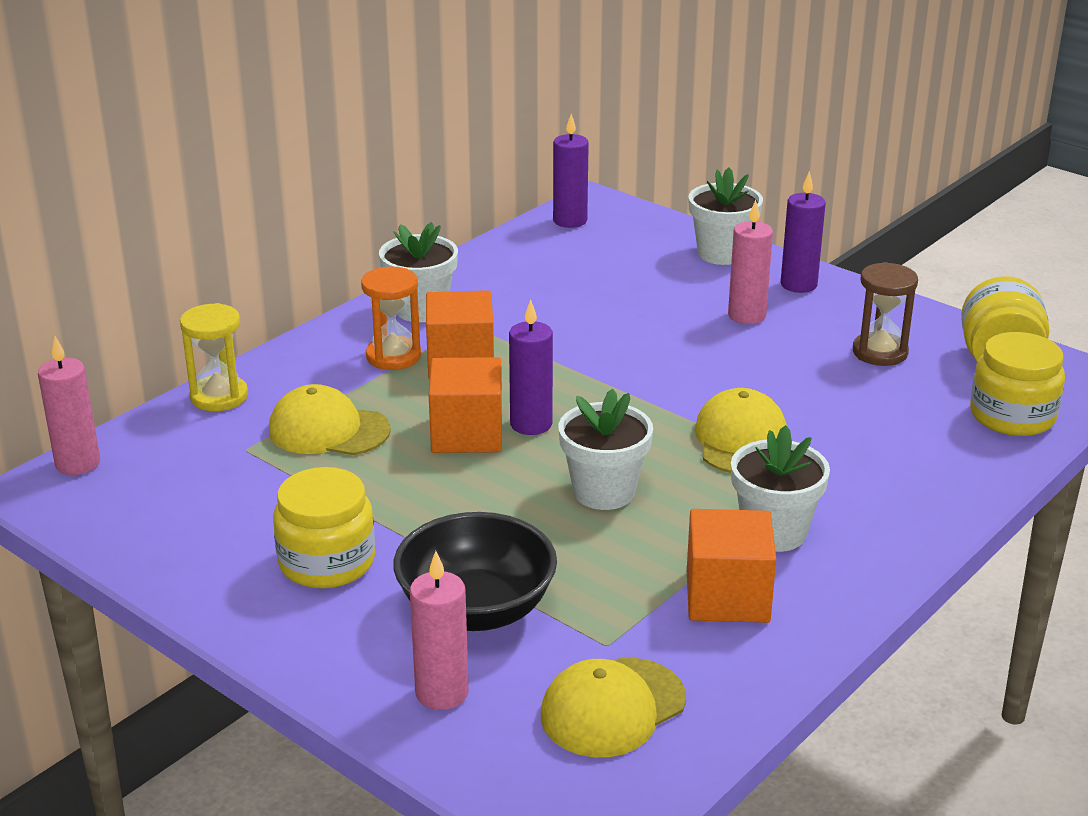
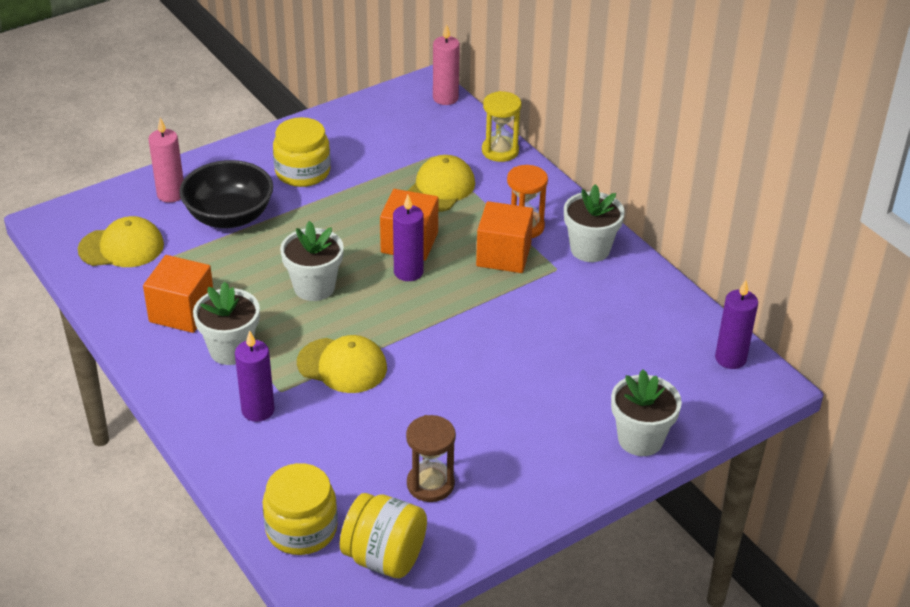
camera: 105 degrees right, 10 degrees up
(612, 708) = (122, 247): yellow cap -> yellow cap turned 105 degrees clockwise
(747, 316) = (521, 421): pink candle -> none
(798, 285) = (565, 472): purple candle -> purple candle (258, 410)

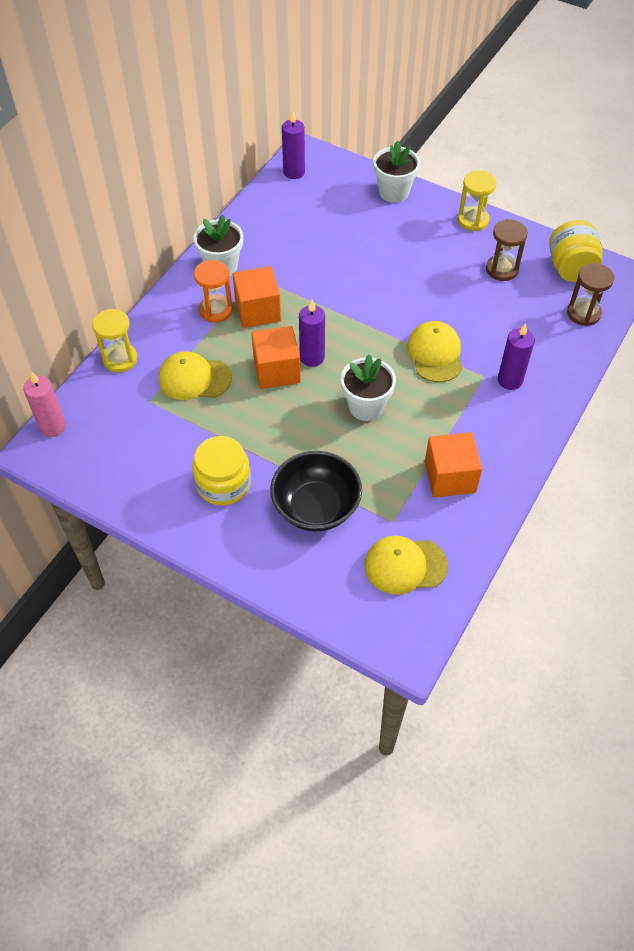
camera: 115 degrees left, 15 degrees up
(122, 247) = (405, 565): yellow cap -> yellow cap turned 60 degrees counterclockwise
(171, 194) = (312, 569): pink candle -> none
(231, 350) = (466, 424): white flower pot -> none
(301, 529) = (583, 313): yellow jar -> brown hourglass
(539, 496) = (473, 220): none -> yellow hourglass

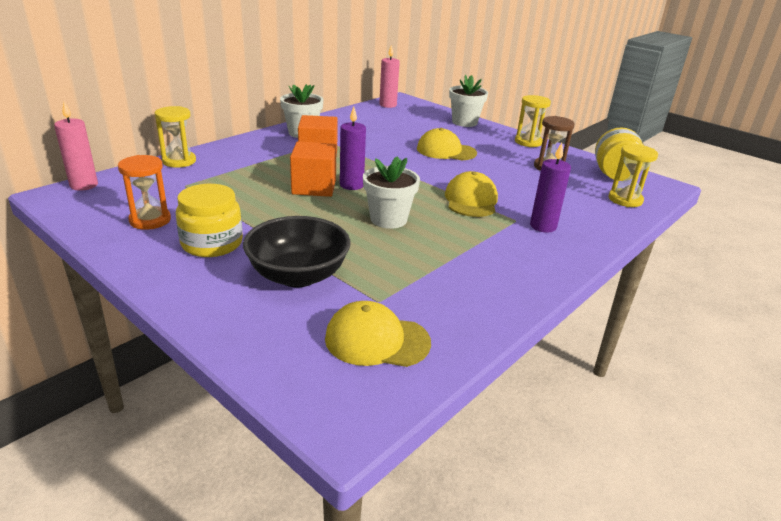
camera: 10 degrees right, 25 degrees down
(194, 378) = (235, 180): yellow cap -> yellow cap (446, 151)
(216, 310) = (282, 151): orange hourglass -> orange hourglass (150, 220)
(294, 172) = (388, 105): purple candle -> pink candle
(450, 477) = (458, 279): orange cube -> none
(583, 313) = (625, 200): brown hourglass -> yellow hourglass

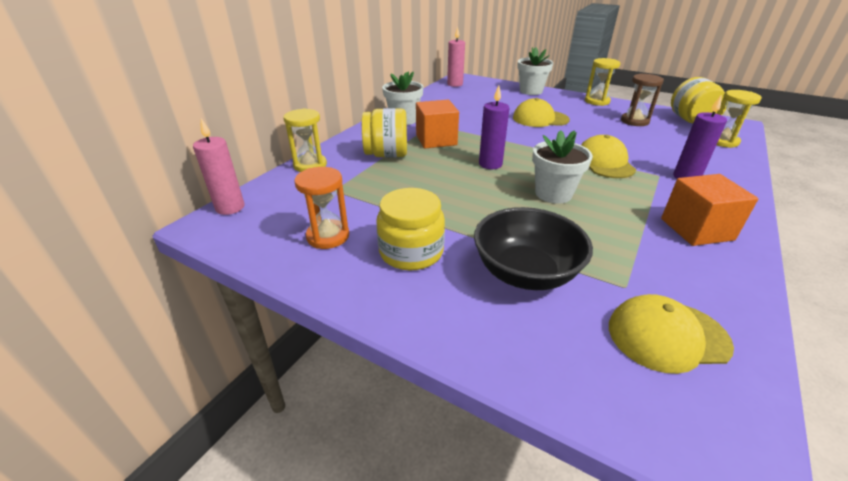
camera: 10 degrees left, 5 degrees up
(258, 162) = (387, 155): none -> yellow jar
(314, 187) = (458, 172): orange cube -> orange cube (696, 229)

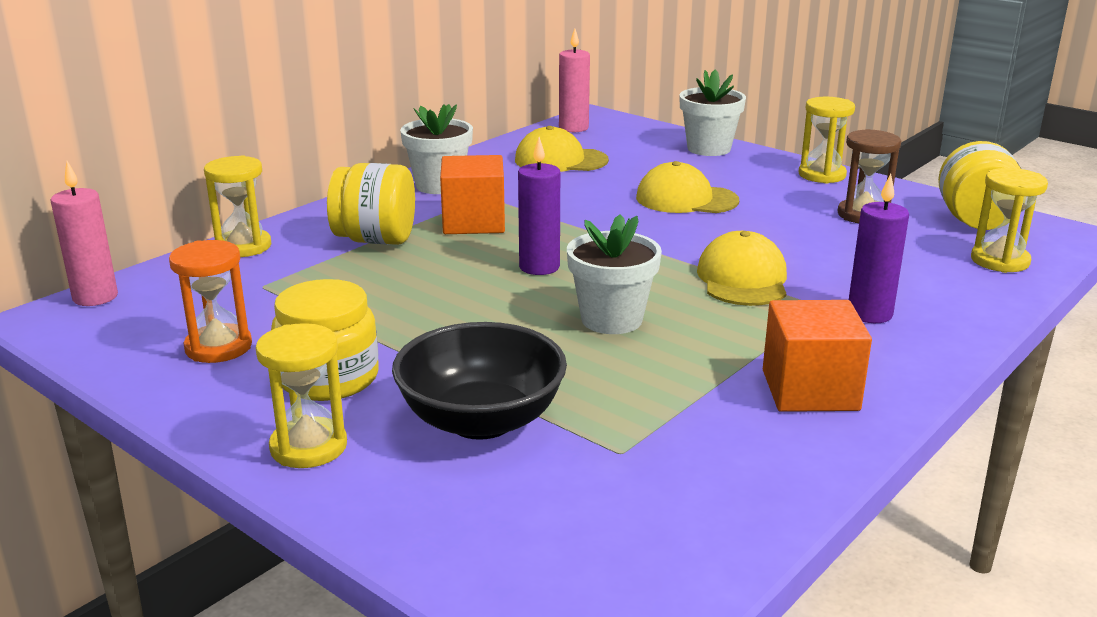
camera: 10 degrees right, 10 degrees down
(427, 308) = (308, 447): none -> yellow hourglass
(667, 336) = (629, 514): yellow cap -> yellow cap (560, 160)

